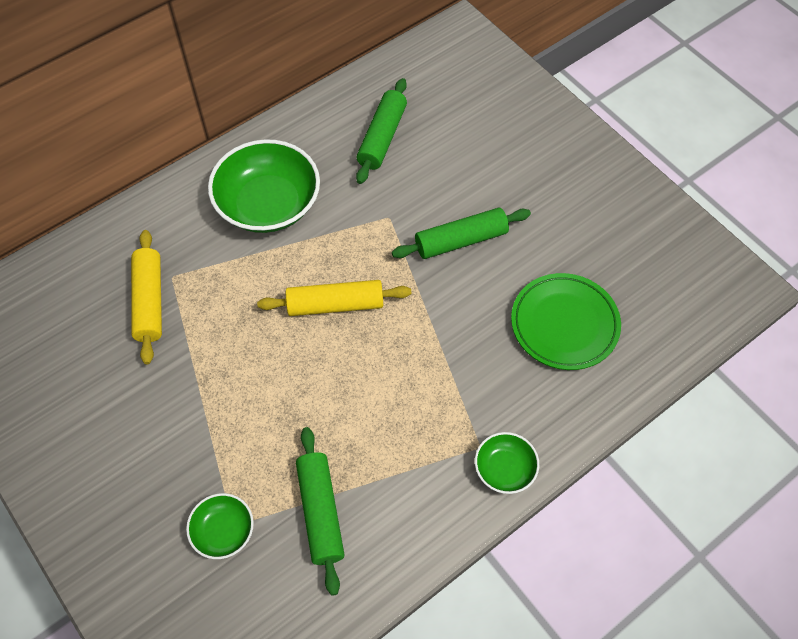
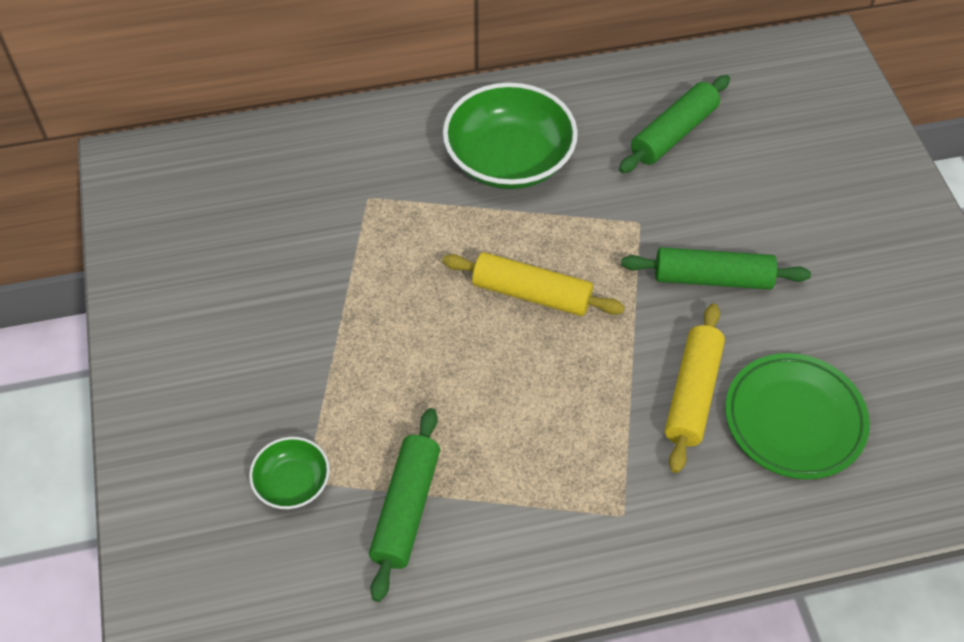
camera: 25 degrees right, 5 degrees down
(149, 301) = (332, 214): yellow rolling pin -> yellow rolling pin (692, 394)
(505, 469) = (641, 552): green bowl -> none

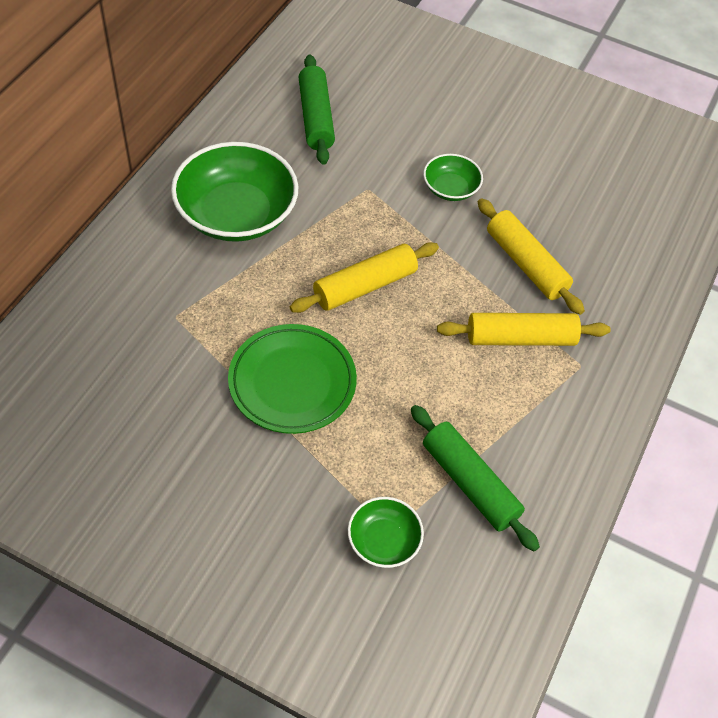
camera: 55 degrees left, 0 degrees up
(601, 445) = (520, 338): none -> yellow rolling pin
(712, 278) = (450, 188): green rolling pin -> green bowl
(794, 419) = (590, 231): green plate -> green plate (292, 382)

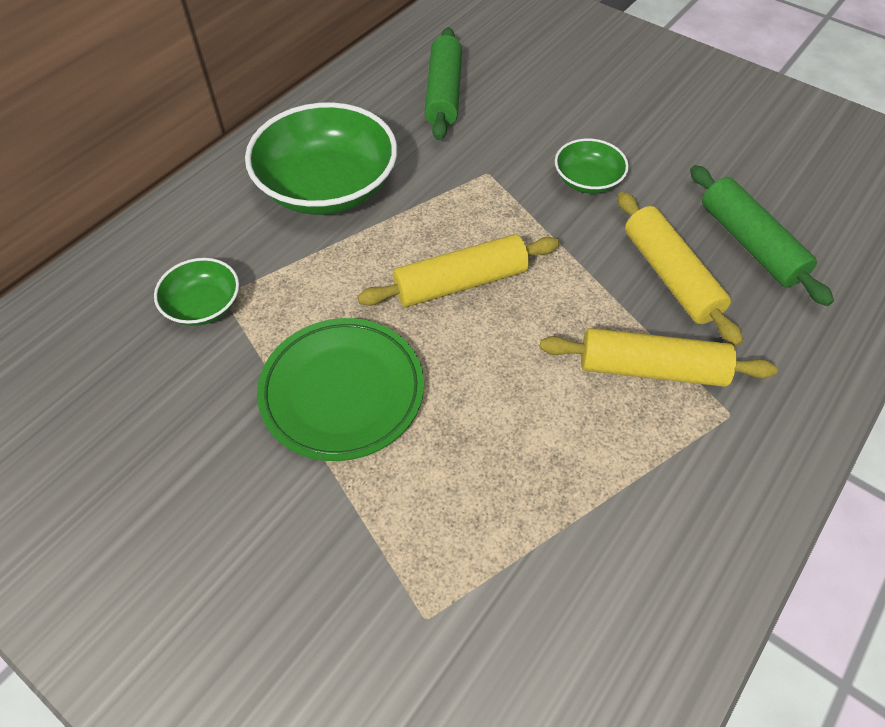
camera: 15 degrees right, 0 degrees up
(383, 541) = (413, 633): green bowl -> green bowl (203, 305)
(470, 483) = (551, 563): green rolling pin -> green rolling pin (750, 244)

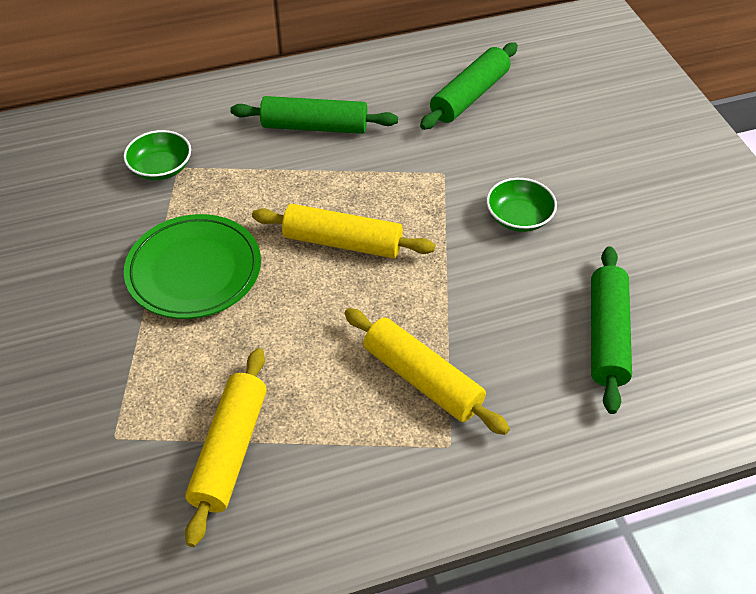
camera: 35 degrees right, 5 degrees down
(327, 187) = (315, 127): green bowl -> green rolling pin
(670, 276) = (509, 323): yellow rolling pin -> yellow rolling pin (230, 450)

